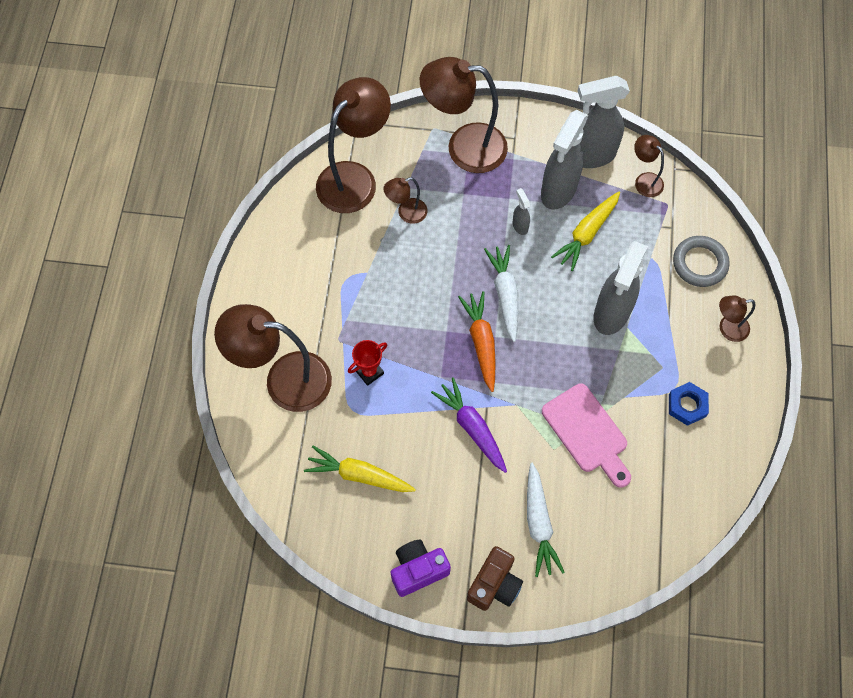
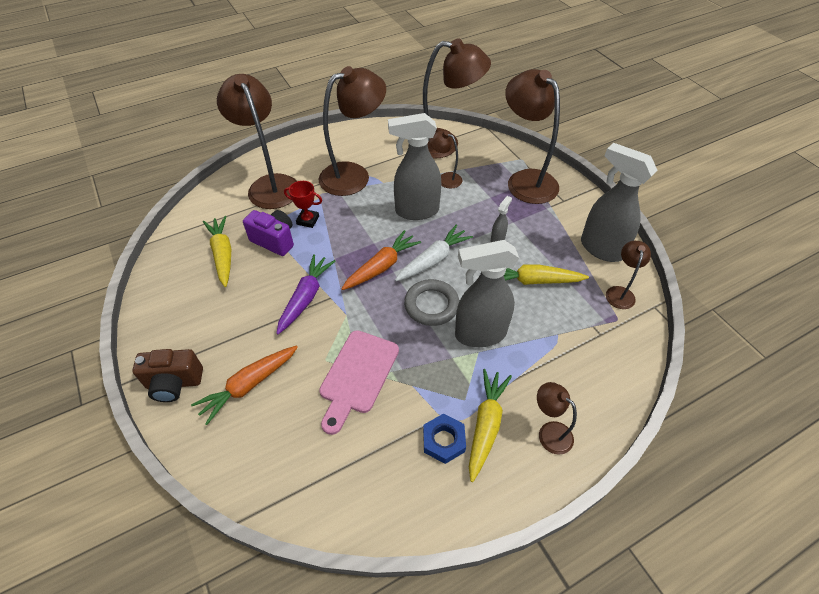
camera: 55 degrees right, 15 degrees down
(334, 292) = (354, 175): none -> brown lamp
(418, 570) = (162, 327): purple camera -> purple camera (274, 240)
(539, 524) = (248, 386): white carrot -> orange carrot
(558, 191) = (549, 245): grey spray bottle -> grey spray bottle (416, 211)
(693, 367) = (486, 425): none -> yellow carrot
(699, 263) = (589, 373): grey ring -> grey ring (431, 305)

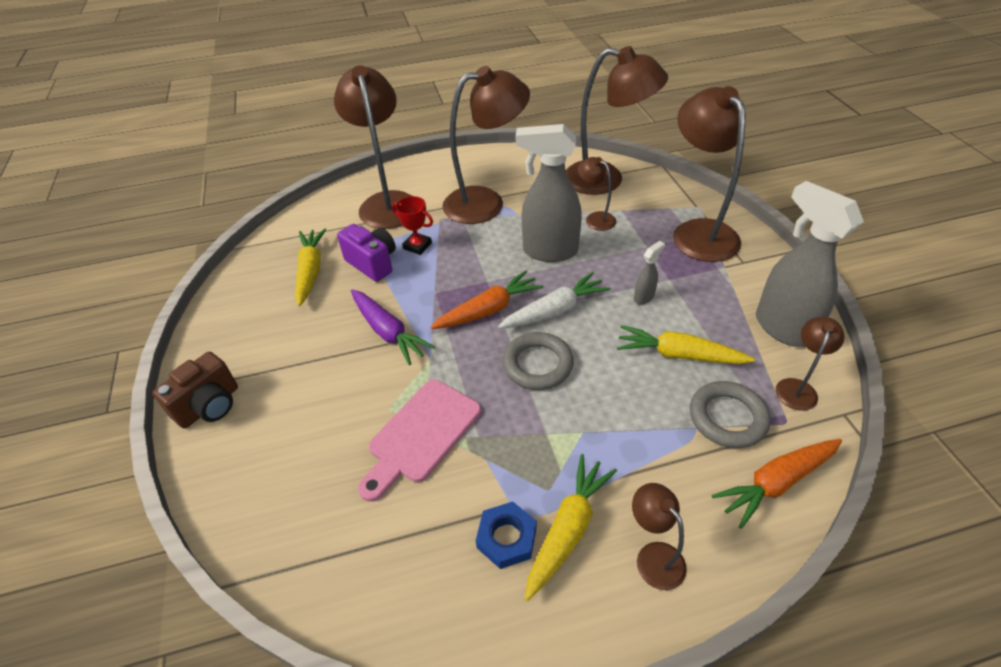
camera: 15 degrees right, 5 degrees down
(174, 383) = (210, 406): brown camera -> brown camera turned 60 degrees counterclockwise
(248, 386) = (290, 423): orange carrot -> orange carrot (776, 483)
(306, 297) = (388, 332): purple carrot -> purple carrot turned 105 degrees clockwise
(479, 334) = (590, 410): grey spray bottle -> none
(577, 323) = (727, 417): none -> grey ring

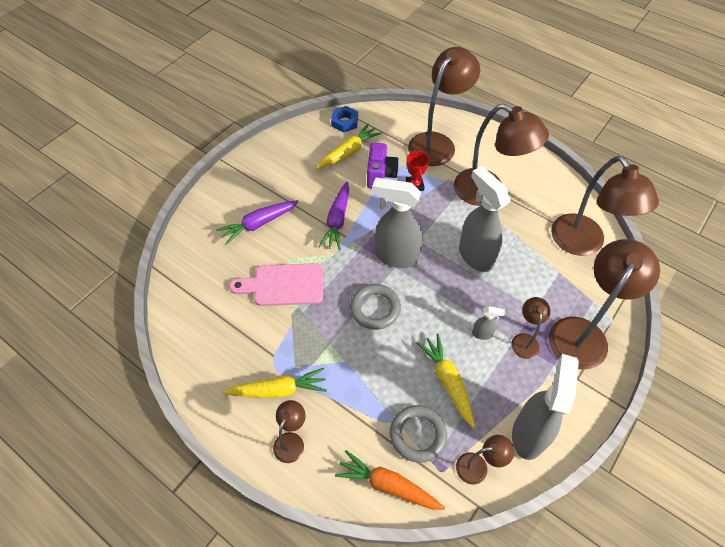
camera: 50 degrees right, 10 degrees up
(210, 406) = (231, 184): brown camera -> none
(304, 411) = (258, 224): none -> purple carrot
(489, 309) = (396, 256): orange carrot -> grey spray bottle
(506, 538) = (253, 364): blue nut -> blue nut (344, 122)
(555, 310) = (425, 291): white carrot -> none
(595, 218) = (534, 262): brown lamp -> brown lamp (525, 340)

